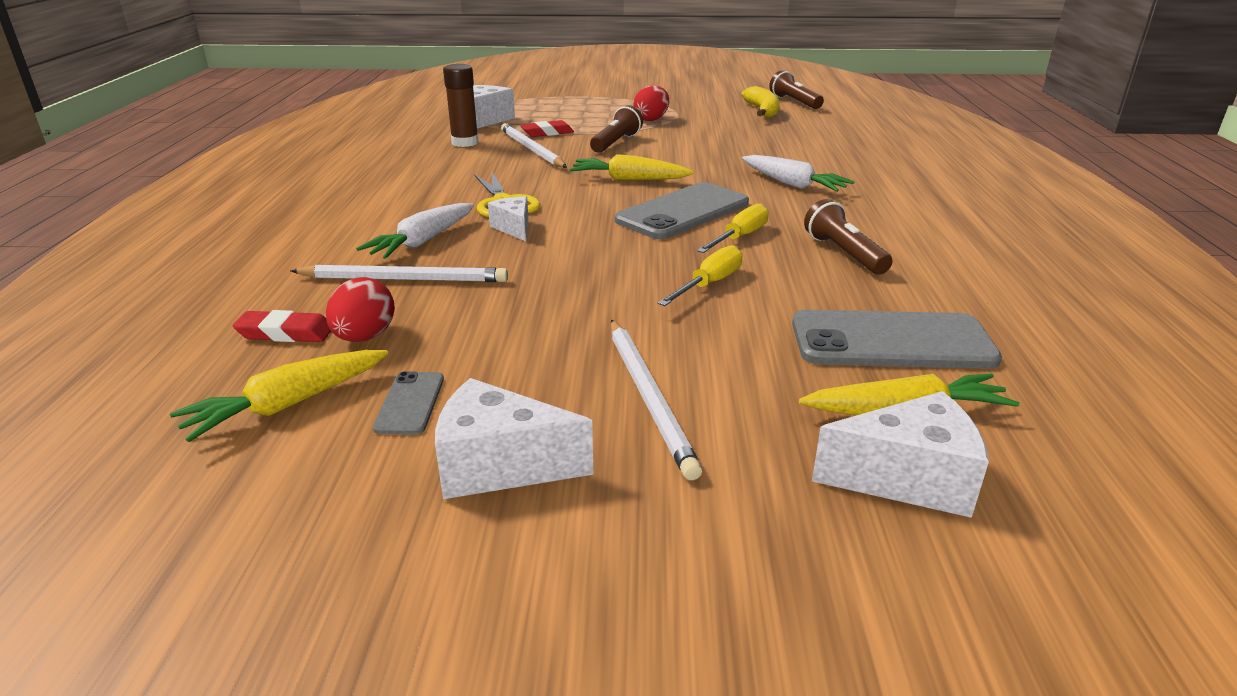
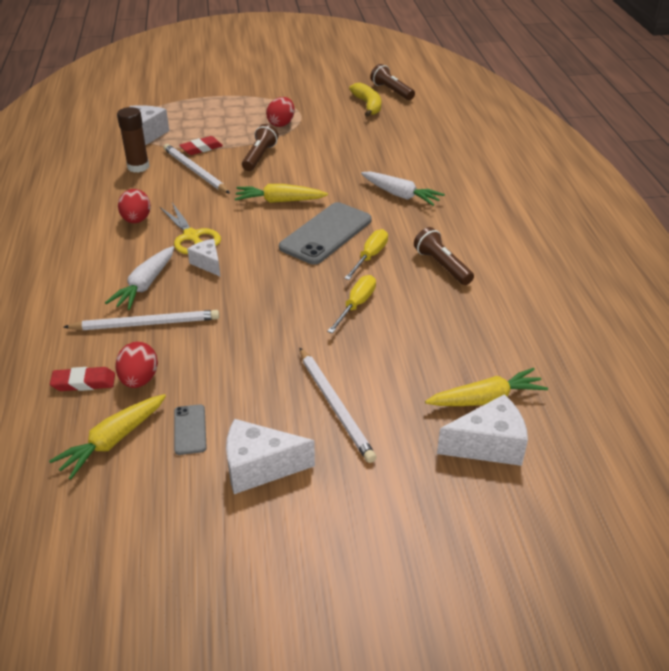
camera: 10 degrees left, 10 degrees up
(441, 184) = (136, 220): none -> red egg
(891, 341) = (476, 343): grey phone -> none

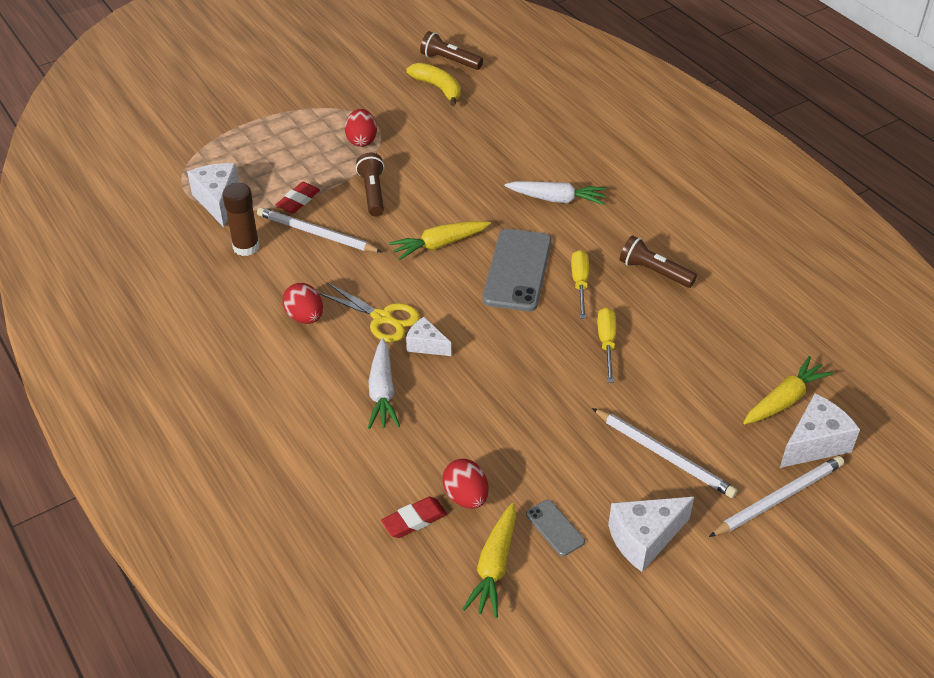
camera: 25 degrees left, 5 degrees up
(146, 324) = (421, 435): white pencil -> white pencil (779, 498)

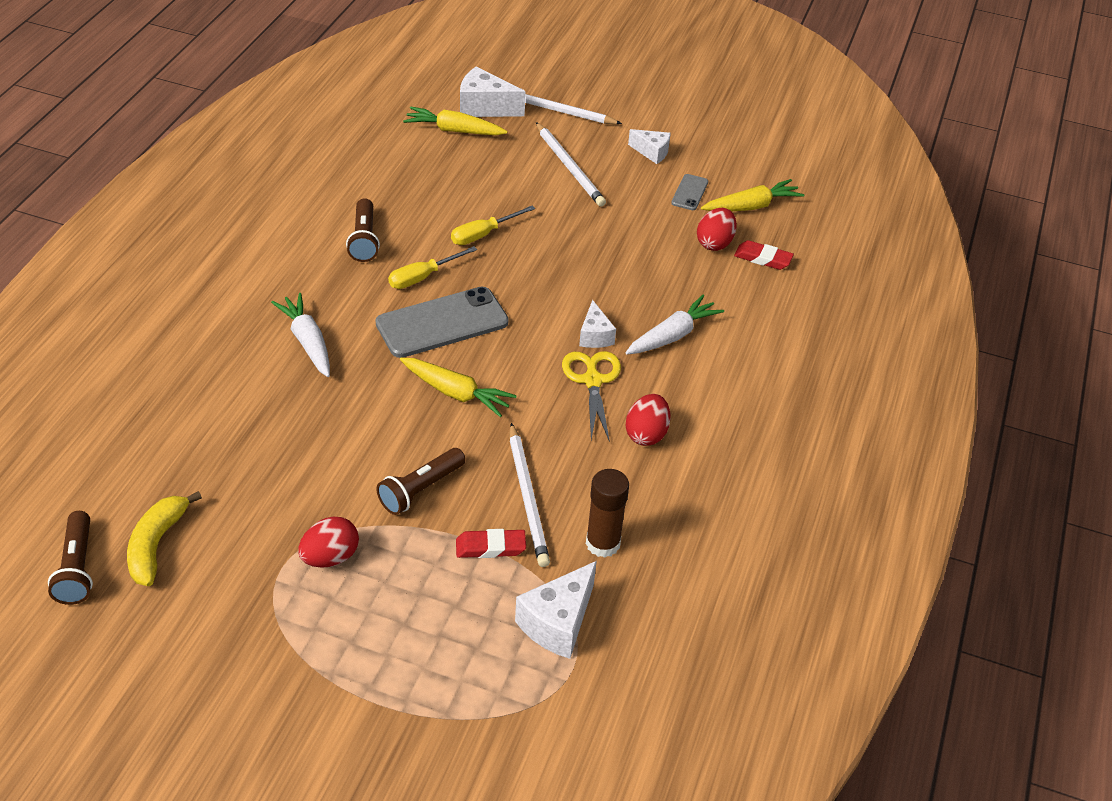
camera: 130 degrees left, 0 degrees up
(644, 539) = (652, 152): white cheese -> white cheese, size x0.62
(664, 455) = (569, 167): white pencil -> white pencil turned 150 degrees clockwise

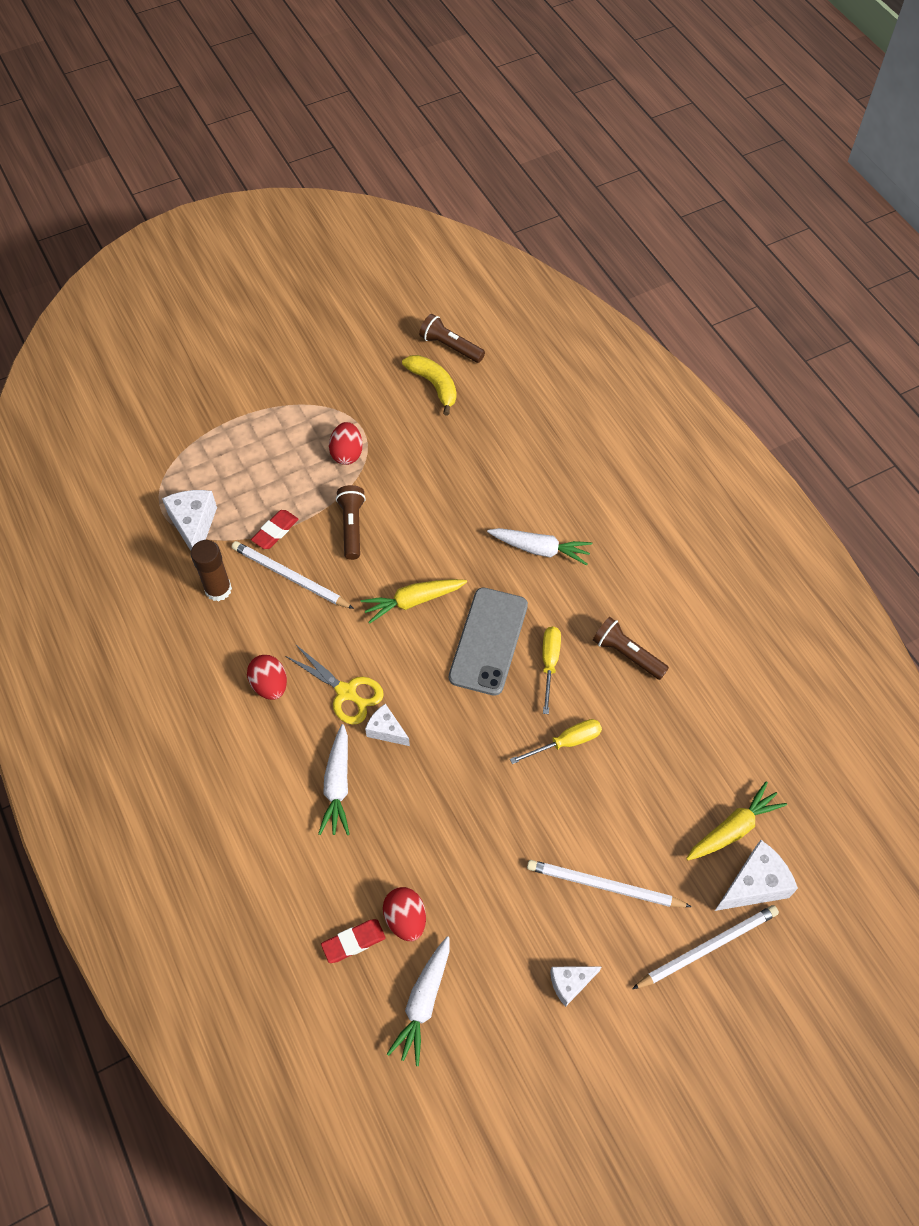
camera: 135 degrees right, 15 degrees up
(483, 234) = (566, 742): yellow screwdriver -> yellow screwdriver turned 60 degrees clockwise
(689, 192) = (486, 963): grey phone -> none
(751, 206) = (423, 1002): yellow carrot -> white carrot

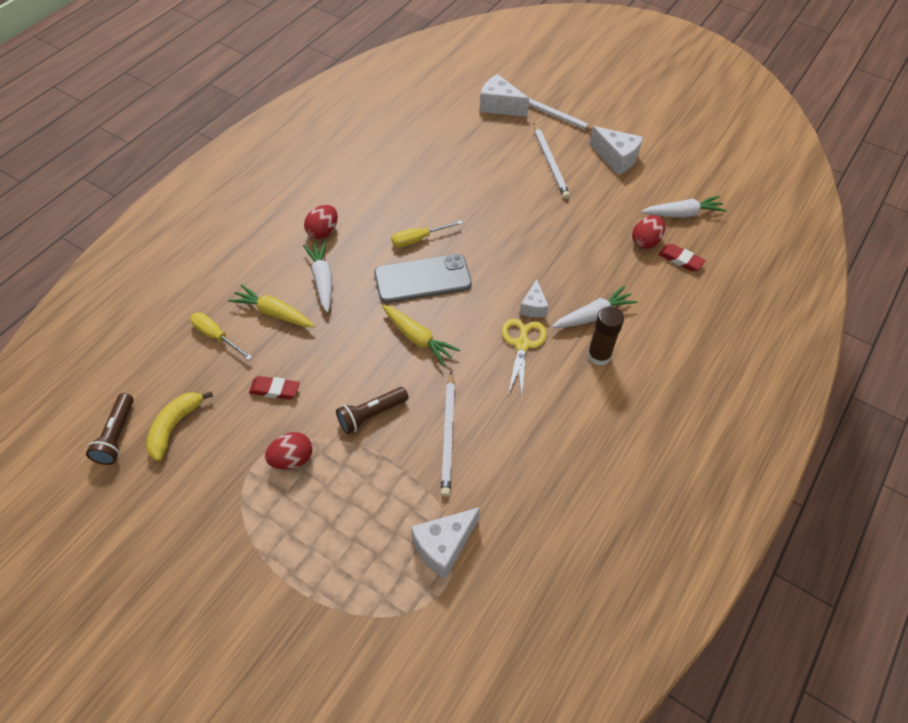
camera: 120 degrees left, 5 degrees down
(218, 589) = (495, 484): brown glue stick -> brown glue stick (599, 355)
(270, 685) = (552, 396): red egg -> red egg (323, 231)
(275, 531) = (410, 472): red eraser -> red eraser (275, 390)
(566, 742) = (471, 210): yellow screwdriver -> yellow screwdriver (216, 336)
(570, 983) = (616, 158): white cheese -> white cheese, size x1.62
(627, 654) = (384, 203): brown flashlight -> none
(733, 828) = (472, 122): yellow carrot -> yellow carrot (274, 313)

